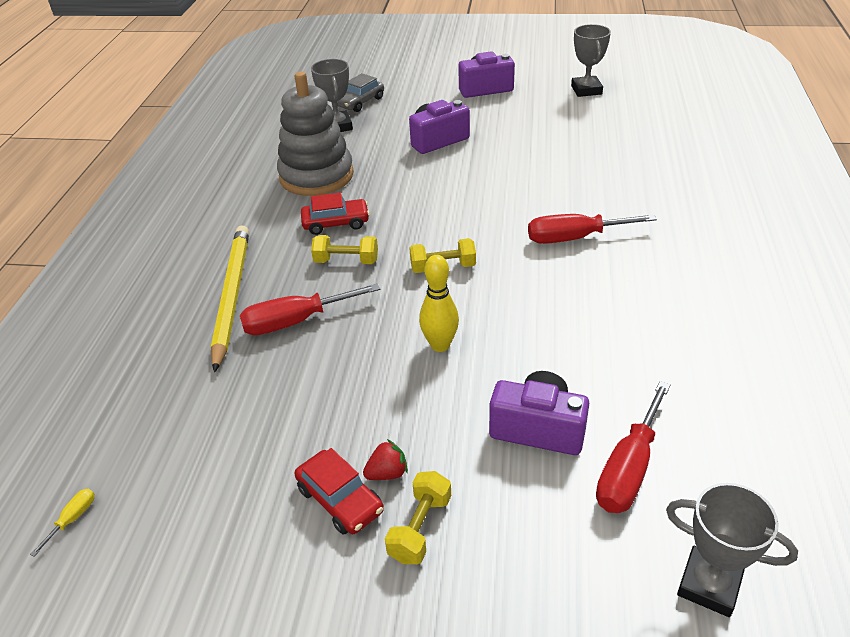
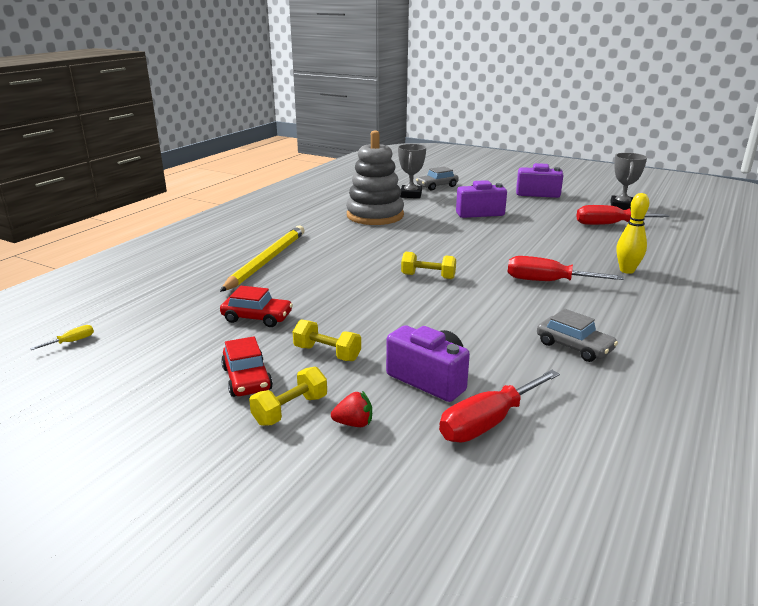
camera: 20 degrees right, 15 degrees down
(295, 321) = (298, 282): red screwdriver -> red screwdriver (609, 224)
(336, 223) = (368, 240): red car -> red car (257, 317)
(346, 261) = (359, 259): yellow dumbbell -> yellow dumbbell (327, 353)
(387, 473) = (292, 374): red strawberry -> red strawberry (354, 423)
(440, 345) = (391, 316): yellow bowling pin -> yellow bowling pin (627, 270)
(652, 331) = (574, 346): none -> grey car
(709, 585) = (504, 516): grey trophy -> none

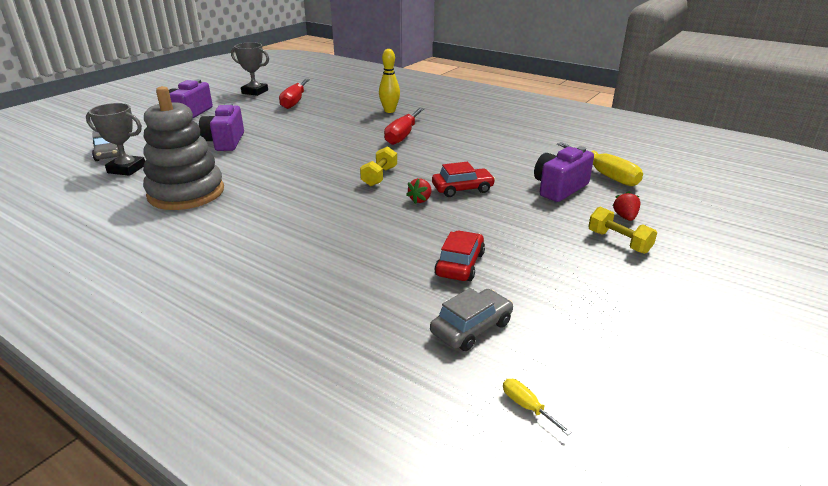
camera: 85 degrees left, 5 degrees up
(247, 379) = (580, 264): red car -> red car (462, 189)
(266, 261) = (301, 265): yellow pencil -> none
(327, 353) = (528, 226): yellow dumbbell -> none
(380, 297) = (420, 200): none -> red strawberry
(488, 422) = (604, 175): red screwdriver -> yellow screwdriver
(574, 346) = (506, 141): grey car -> grey car (471, 328)

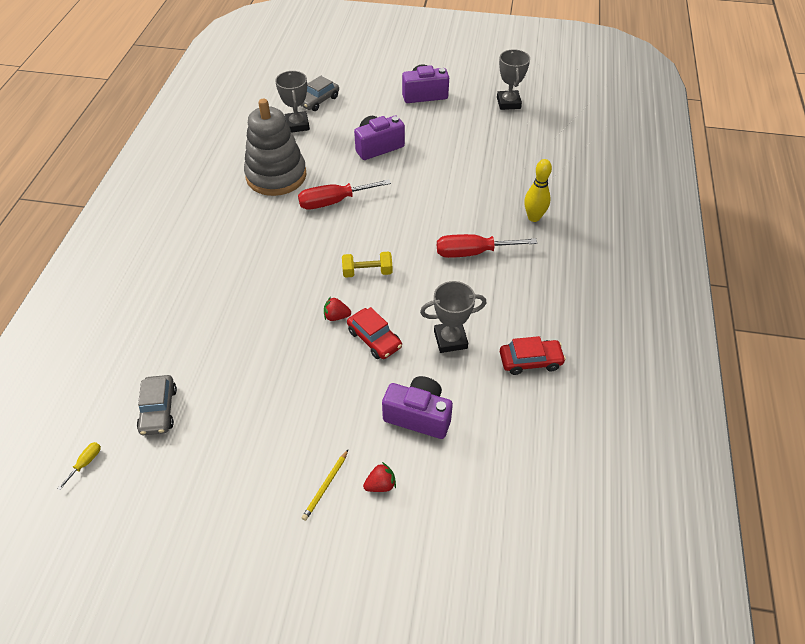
camera: 65 degrees right, 20 degrees up
(294, 102) = (504, 141): red screwdriver -> red screwdriver (333, 202)
(460, 264) = (239, 378): red car -> red car (530, 361)
(471, 328) = (159, 410): grey car -> grey car turned 60 degrees clockwise
(487, 161) = (450, 339): none -> grey trophy
(604, 175) = (476, 451): yellow screwdriver -> none
(619, 242) = (326, 486): yellow dumbbell -> yellow pencil

